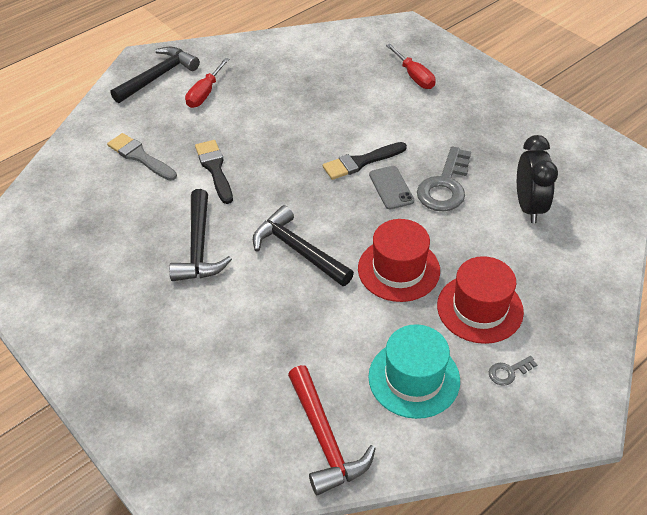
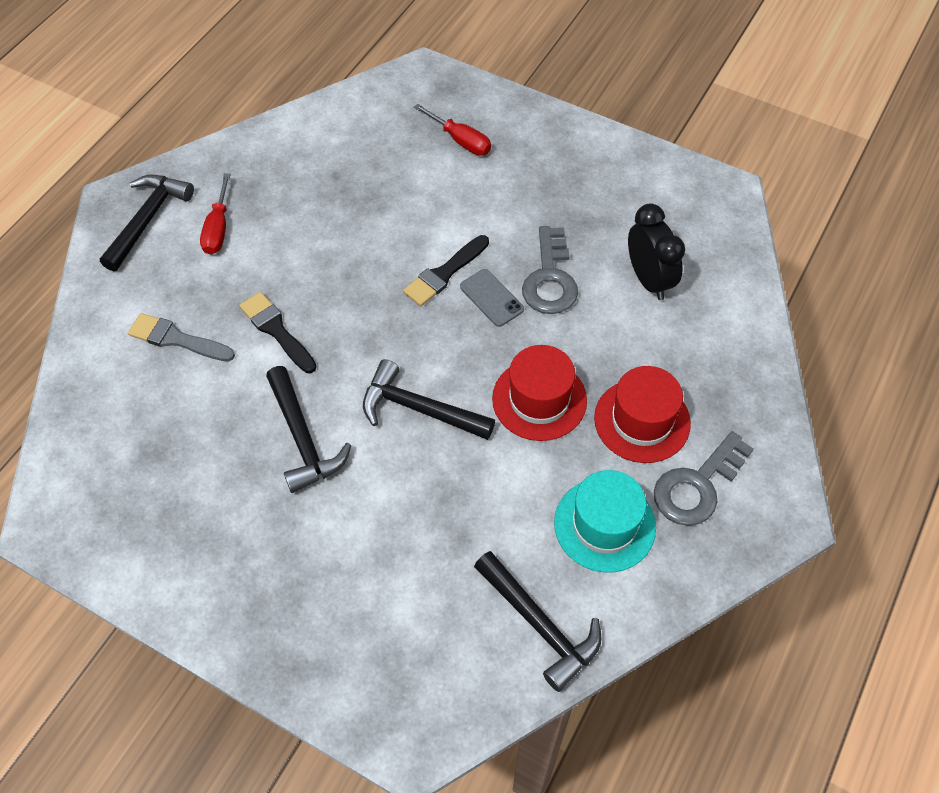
camera: 20 degrees left, 10 degrees up
(325, 438) = (539, 624): red hammer -> black hammer
(508, 372) = (697, 486): grey key -> grey key, size x2.17

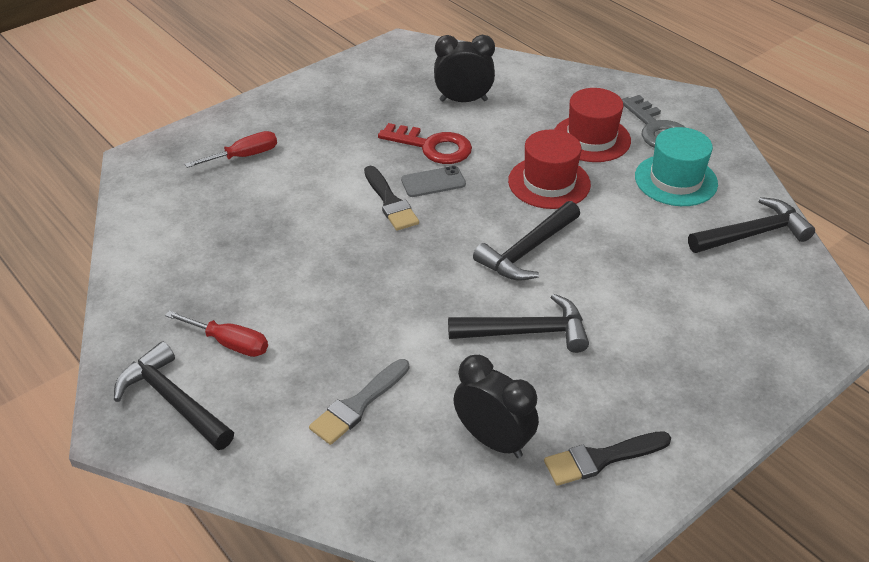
camera: 70 degrees left, 15 degrees down
(164, 448) = (493, 440): none -> black clock
(276, 330) = (390, 325): black brush -> black brush (601, 458)
(550, 279) = (432, 147): grey key -> red key

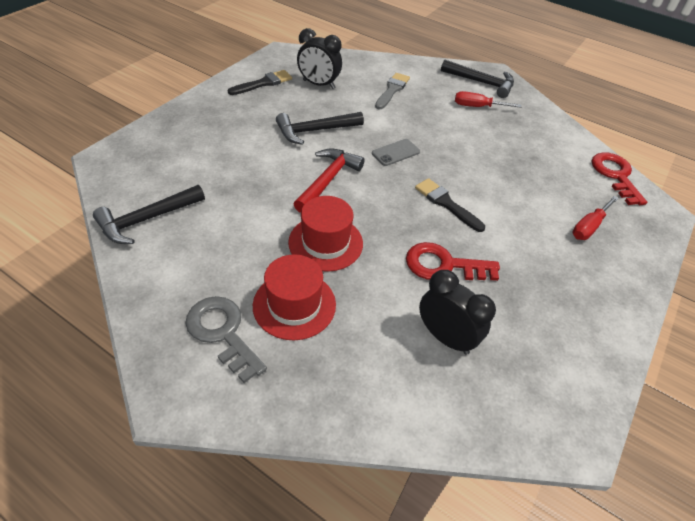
camera: 160 degrees right, 5 degrees up
(140, 204) = (615, 175): none -> red key
(433, 182) = (423, 227): grey phone -> grey phone (395, 152)
(463, 100) = (445, 337): black clock -> black clock turned 120 degrees counterclockwise
(528, 250) = (327, 180): black hammer -> red hammer
(675, 180) = (208, 265): turquoise hat -> none

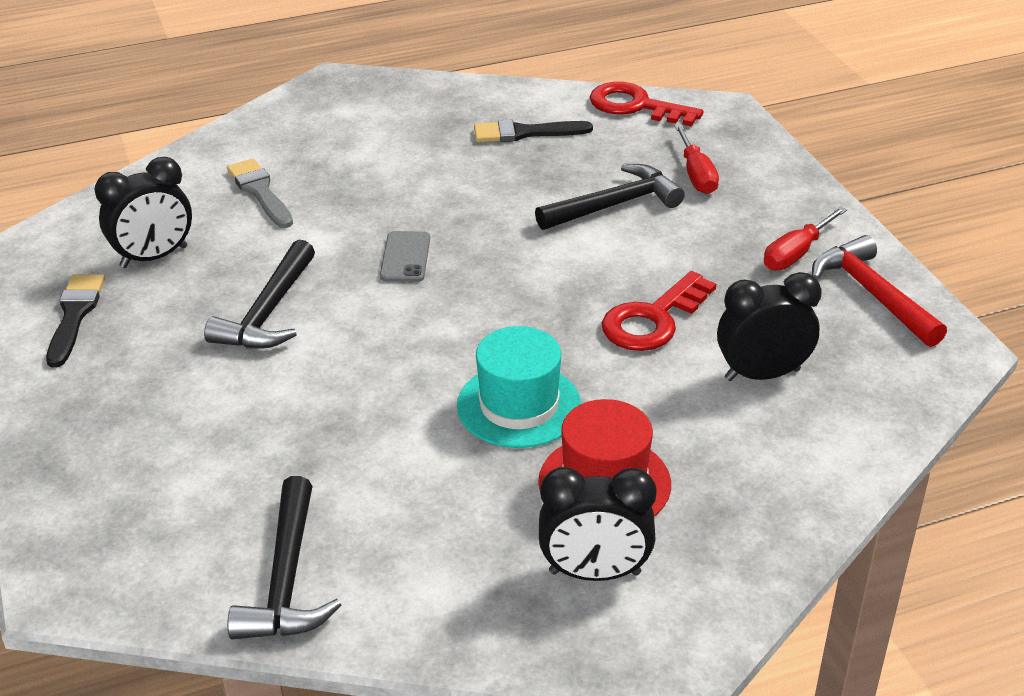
camera: 50 degrees left, 10 degrees down
(222, 332) = (595, 573): grey key -> black clock
(325, 243) = (519, 405): red hat -> turquoise hat
(327, 180) = (395, 348): red hammer -> red hammer (872, 294)
(446, 203) = (550, 263): black brush -> black brush (525, 133)
(477, 107) = (390, 136): red screwdriver -> red screwdriver (796, 253)
(481, 82) = (342, 105): black hammer -> black hammer (614, 205)

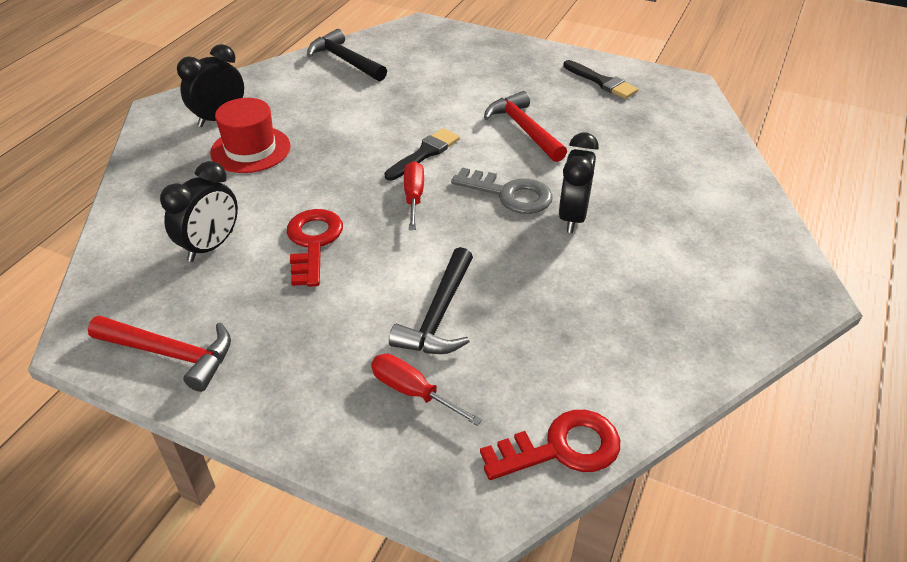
camera: 135 degrees right, 5 degrees up
(154, 257) = (629, 120): black clock -> black clock (572, 217)
(260, 192) = (660, 182): grey brush -> none
(268, 312) = (524, 129): black hammer -> red hammer
(405, 257) = (510, 194): grey phone -> grey key
(519, 405) = (334, 158): turquoise hat -> none
(525, 133) = (597, 343): black brush -> black brush (424, 153)
(796, 253) = (258, 357): red screwdriver -> red screwdriver (414, 197)

